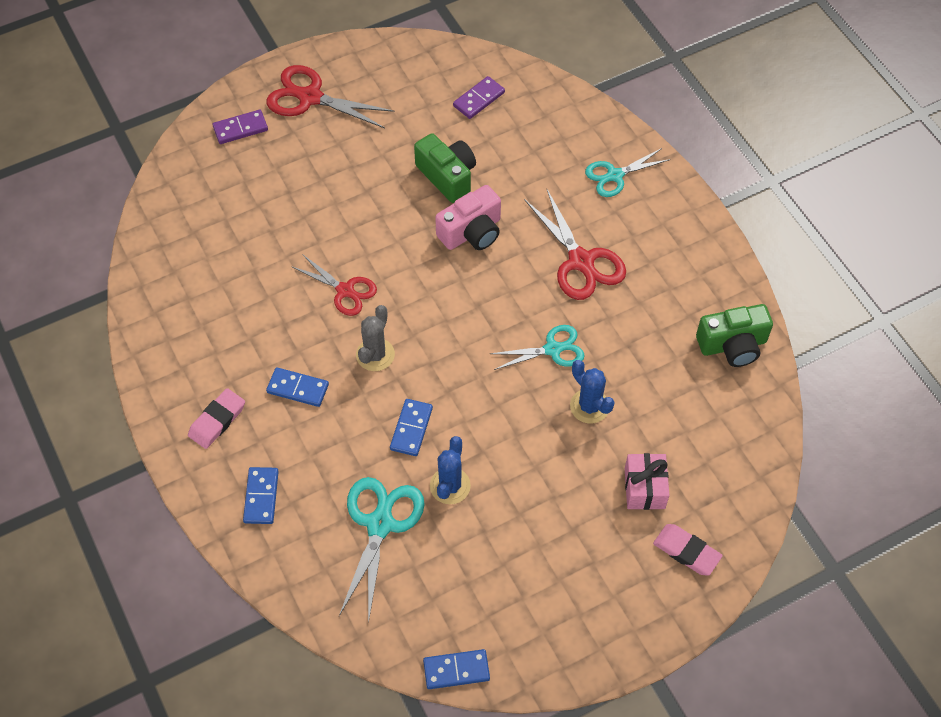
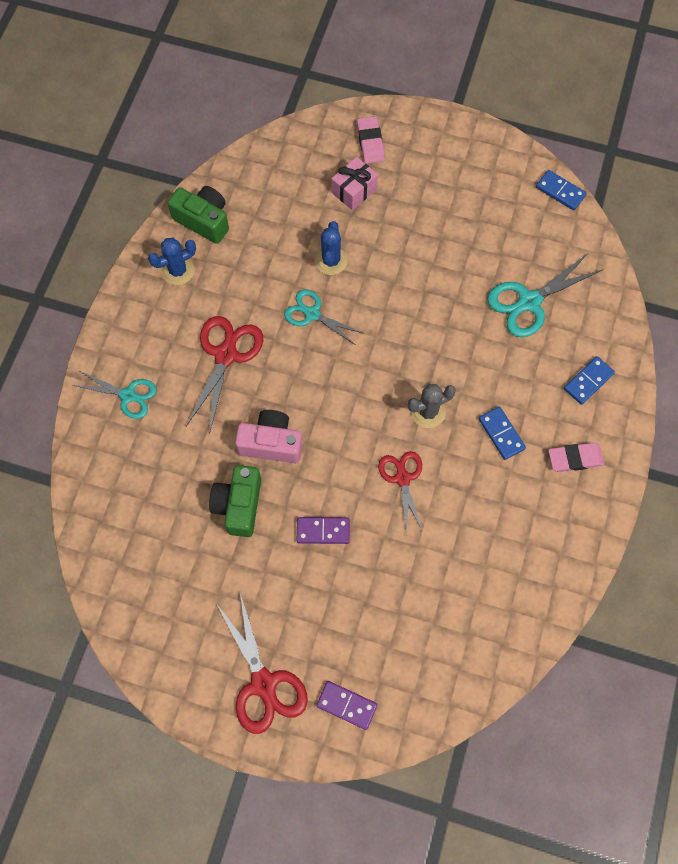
camera: 135 degrees left, 10 degrees up
(411, 428) = (453, 342): blue domino -> none
(450, 486) = (465, 288): blue cactus -> blue cactus (178, 271)
(479, 99) = (143, 552): purple domino -> purple domino (323, 531)

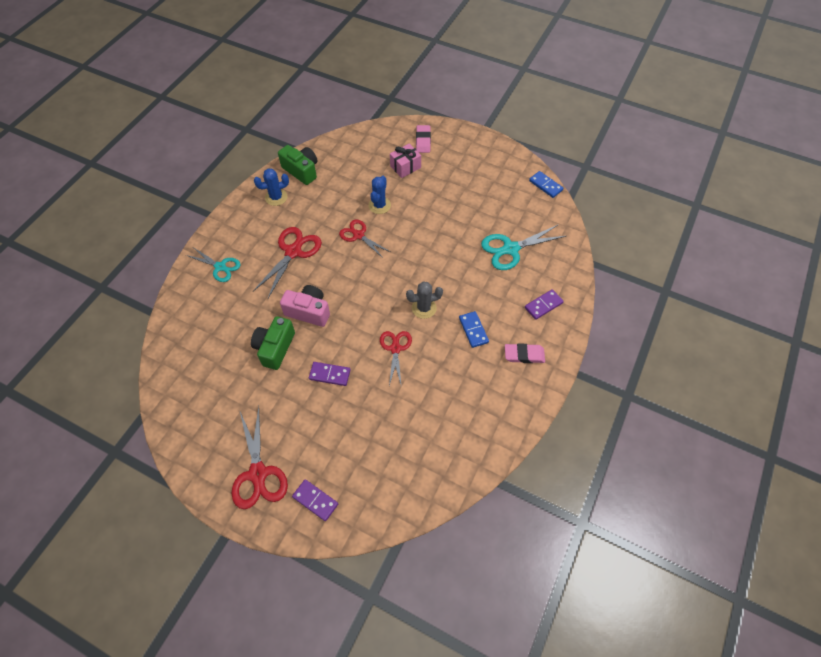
camera: 10 degrees right, 10 degrees down
(312, 314) = (358, 235): turquoise scissors -> red scissors
(588, 381) = (543, 305): blue domino -> purple domino

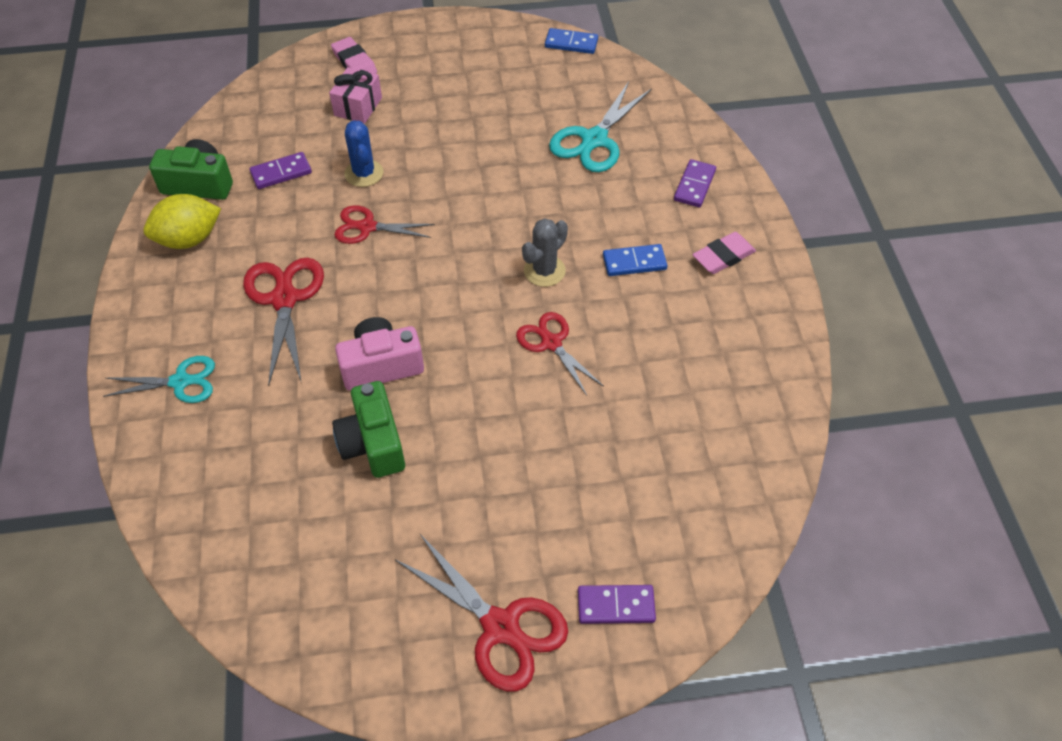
camera: 35 degrees left, 5 degrees down
(276, 197) = (189, 239): blue cactus -> yellow lemon
(330, 374) = (488, 430): purple domino -> purple domino (281, 173)
(473, 330) = (634, 262): blue domino -> blue domino turned 45 degrees counterclockwise

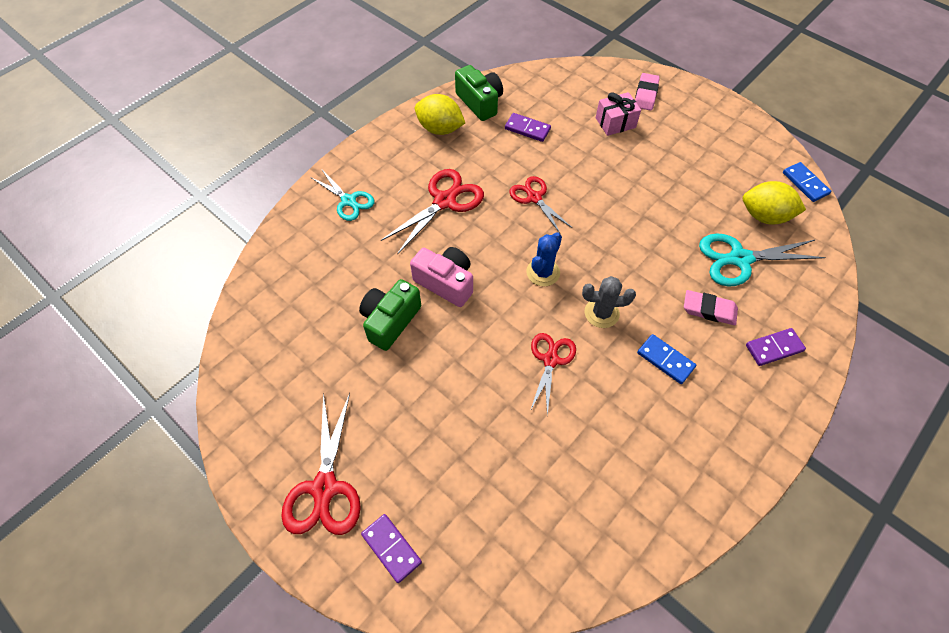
camera: 50 degrees right, 5 degrees up
(364, 173) = (570, 165): blue cactus -> blue cactus (543, 272)
(572, 92) = (764, 216): none -> yellow lemon
(723, 256) = (733, 413): pink eraser -> pink eraser (709, 310)

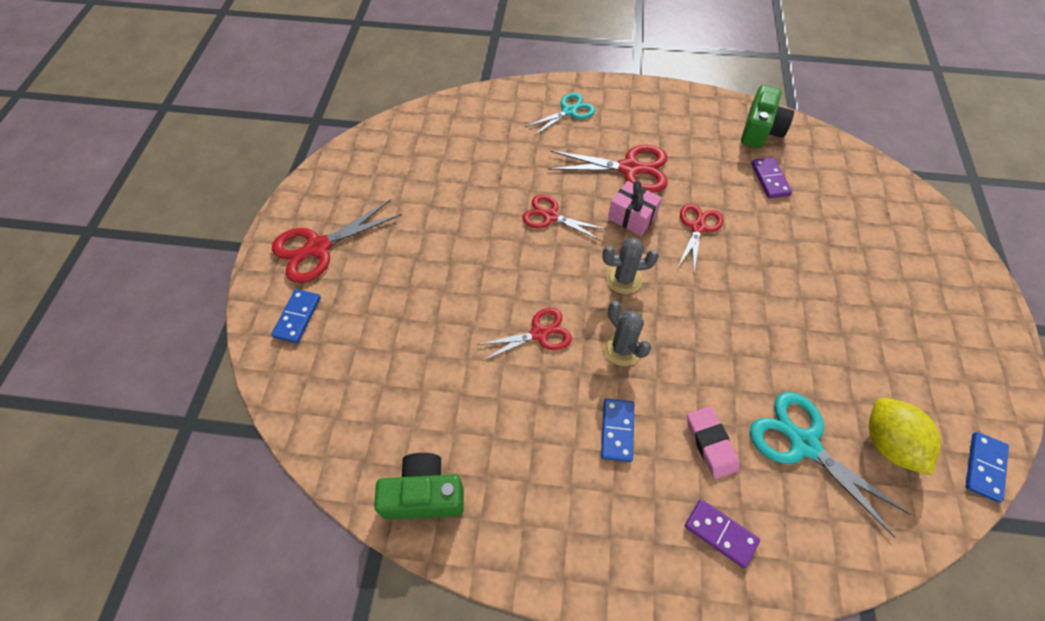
camera: 55 degrees right, 0 degrees up
(349, 201) = (569, 111): turquoise scissors -> turquoise scissors turned 135 degrees counterclockwise
(390, 321) = (484, 202): green camera -> green camera (424, 494)
(391, 548) = (297, 317): purple domino -> blue domino
(440, 129) = (701, 122): yellow lemon -> none
(446, 283) = (550, 216): pink camera -> red scissors
(543, 272) = (624, 278): blue cactus -> grey cactus
(615, 123) = (858, 242): pink gift -> pink gift (632, 217)
(646, 94) = (926, 248): pink eraser -> none

